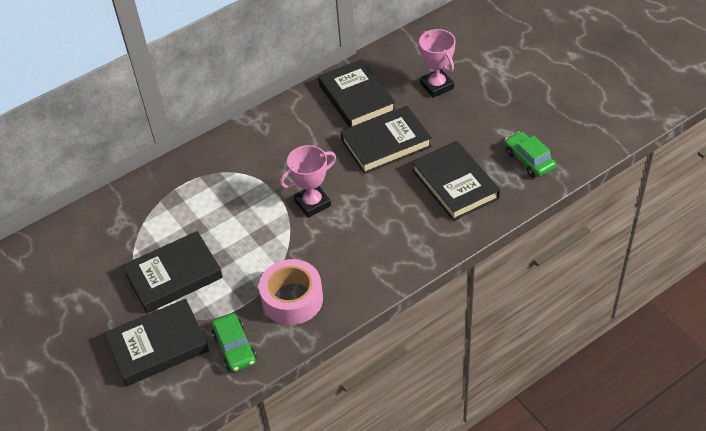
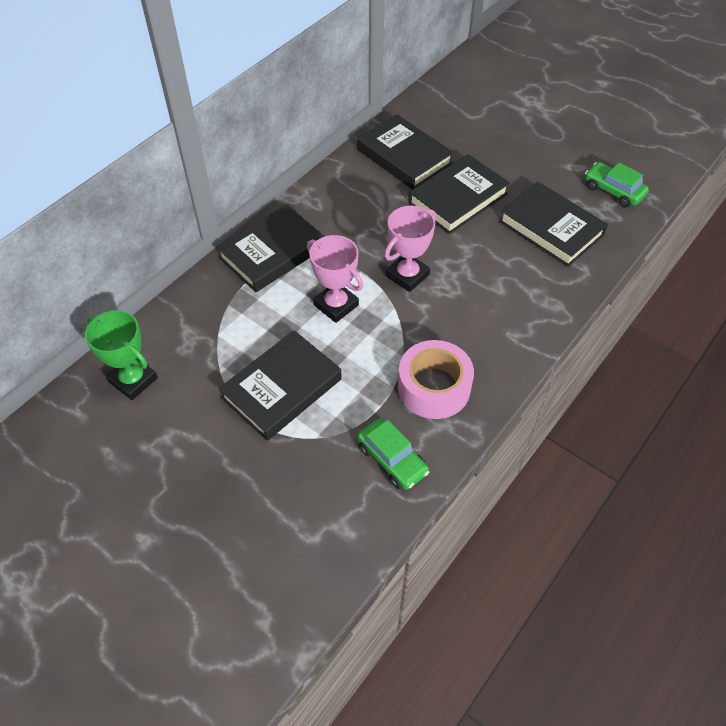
camera: 20 degrees left, 5 degrees up
(66, 247) = (133, 380): none -> green trophy
(158, 346) = (298, 478): black book -> black book (272, 253)
(436, 86) = (482, 132): pink trophy -> pink trophy (336, 305)

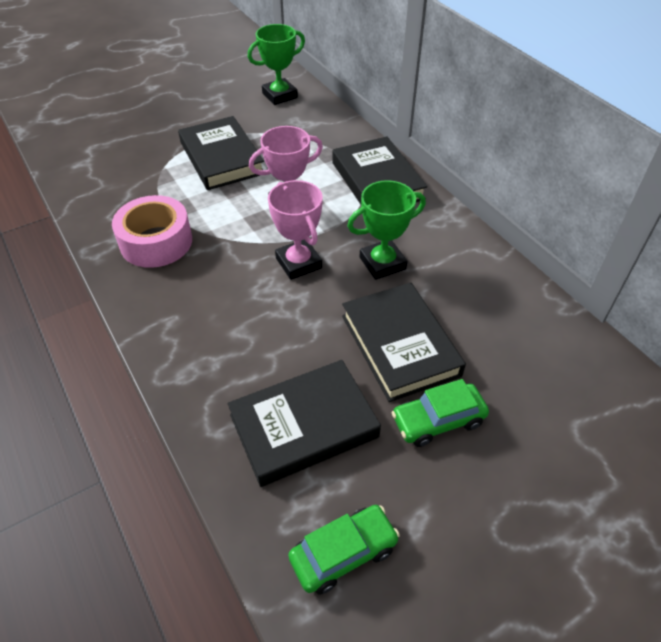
camera: 110 degrees right, 5 degrees down
(381, 225) = (382, 263): none -> green trophy
(392, 459) = (111, 199): green car -> green car (438, 420)
(404, 156) = (497, 317): black book -> none

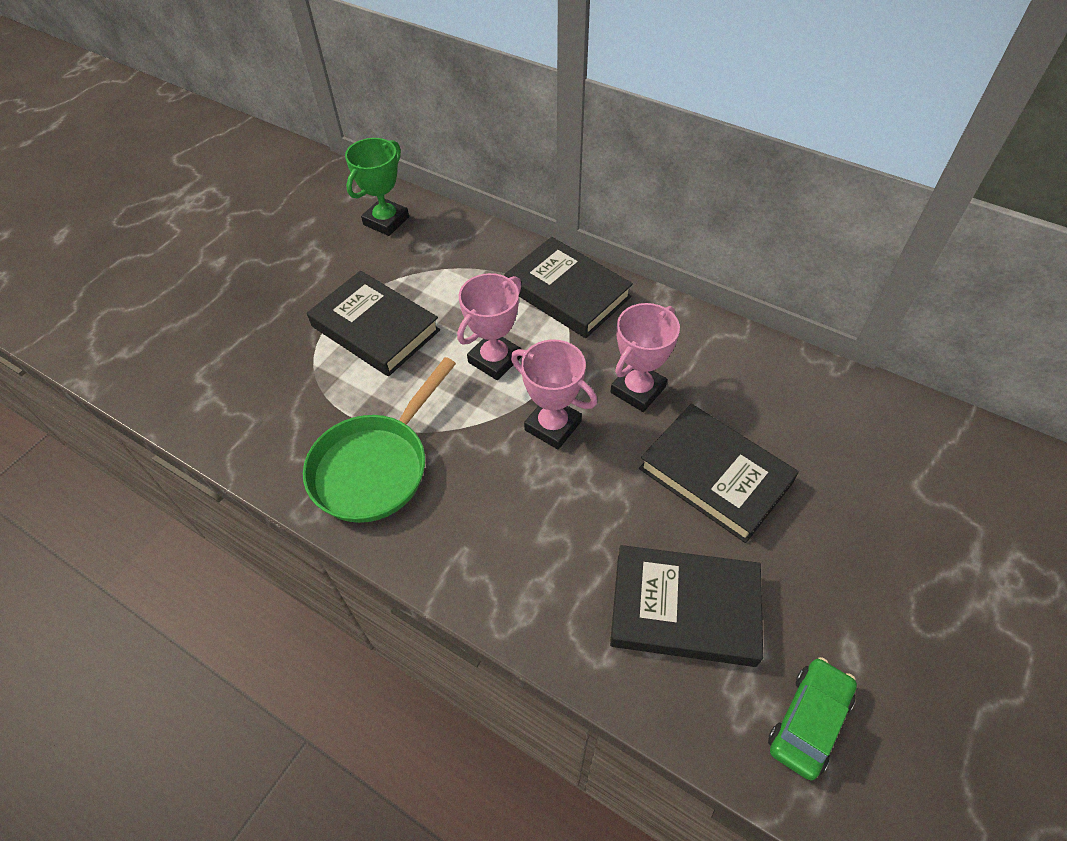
camera: 25 degrees left, 5 degrees up
(156, 242) = (376, 466): pink tape -> green pan
(304, 426) = (684, 609): black book -> black book turned 60 degrees clockwise
(382, 263) = (638, 390): green trophy -> pink trophy
(438, 420) = (801, 540): green car -> none

